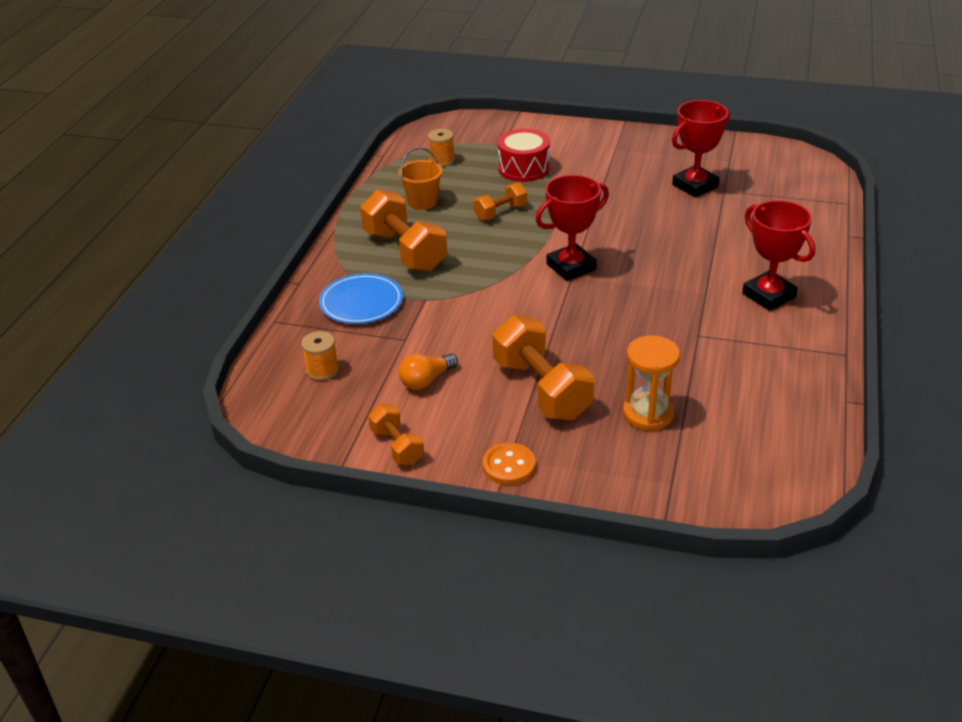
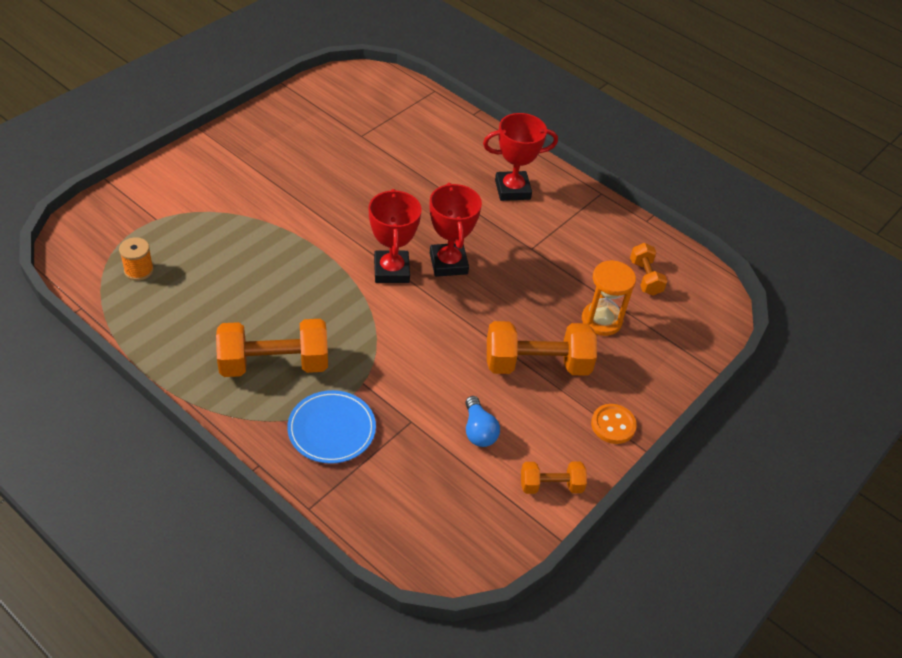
camera: 70 degrees left, 10 degrees up
(322, 370) = (414, 498): orange spool -> none
(422, 202) = (200, 316): orange bucket -> none
(426, 380) = (478, 430): orange light bulb -> blue light bulb
(500, 212) = (270, 273): orange dumbbell -> orange dumbbell (645, 278)
(523, 168) = (211, 224): red drum -> none
(695, 186) = (340, 146): red trophy -> red trophy (448, 263)

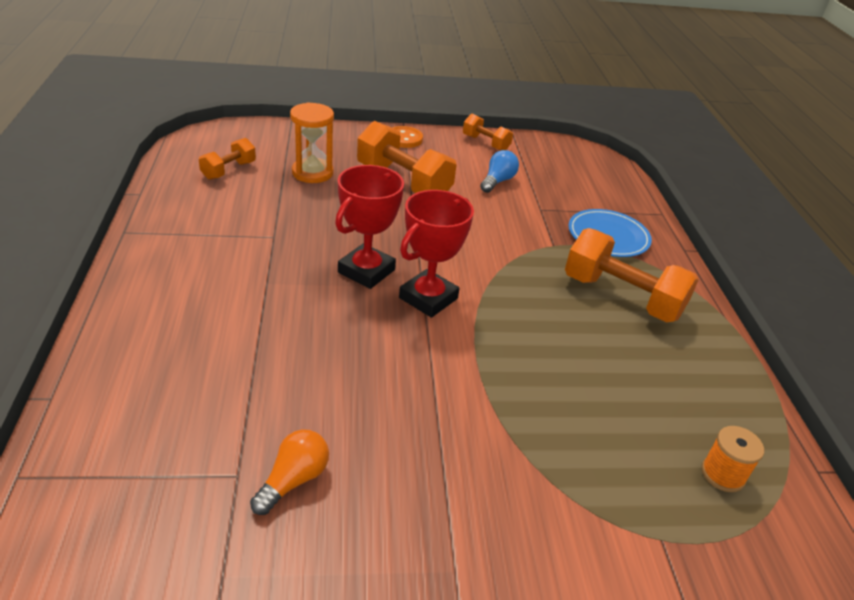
camera: 135 degrees left, 10 degrees down
(338, 146) = (293, 480): none -> orange light bulb
(512, 189) = (192, 287): red trophy -> none

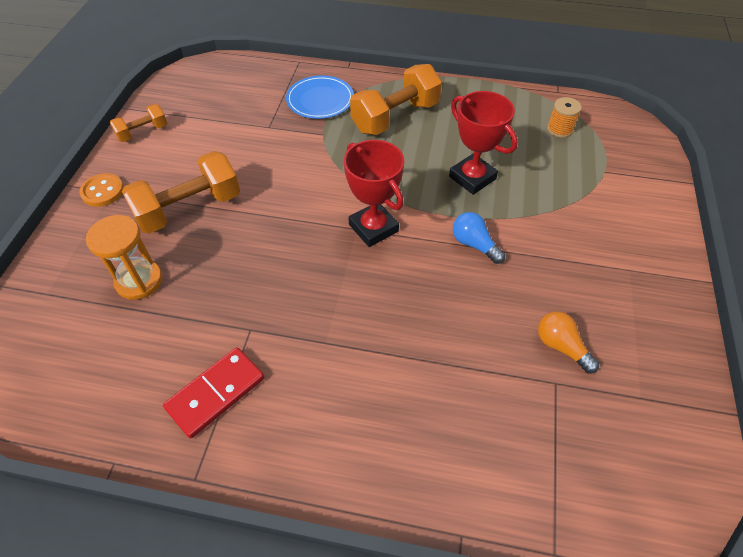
camera: 70 degrees left, 15 degrees up
(204, 229) = (216, 393): none -> red domino
(229, 170) = (99, 362): orange dumbbell -> none
(366, 271) = (326, 263): red trophy -> red trophy (472, 178)
(497, 181) = (214, 142): blue light bulb -> blue light bulb (474, 244)

